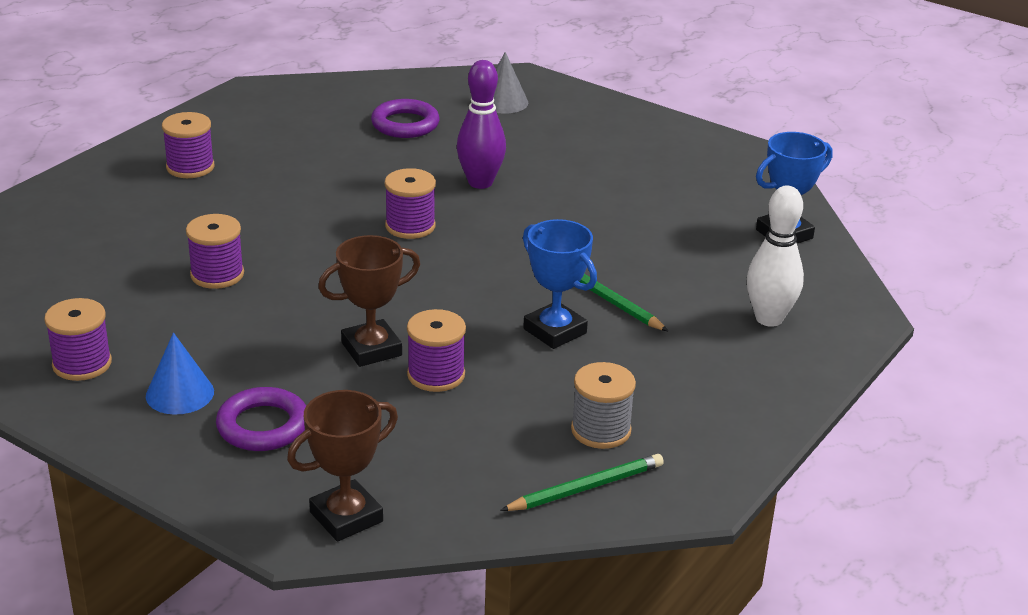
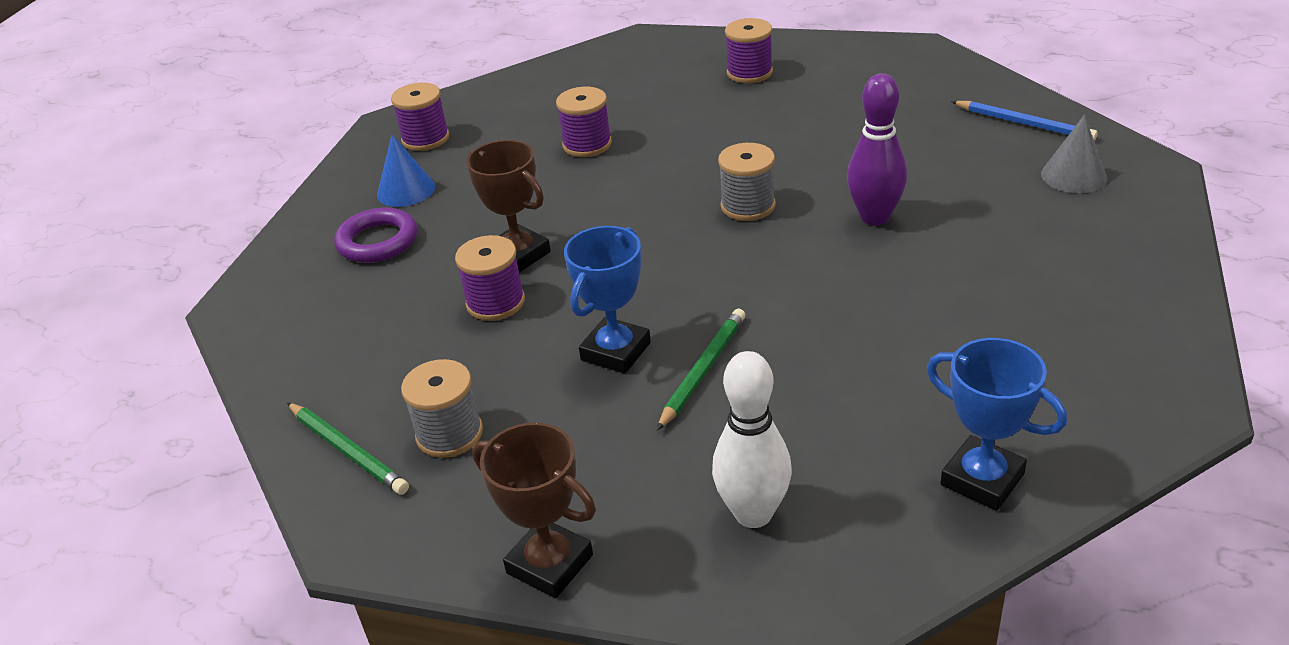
camera: 75 degrees right, 5 degrees up
(346, 517) = (266, 323): brown trophy -> brown trophy (549, 564)
(405, 124) = (948, 139): purple ring -> none
(410, 226) = (748, 206): purple spool -> grey spool
(417, 93) = (1024, 124): none -> blue pencil

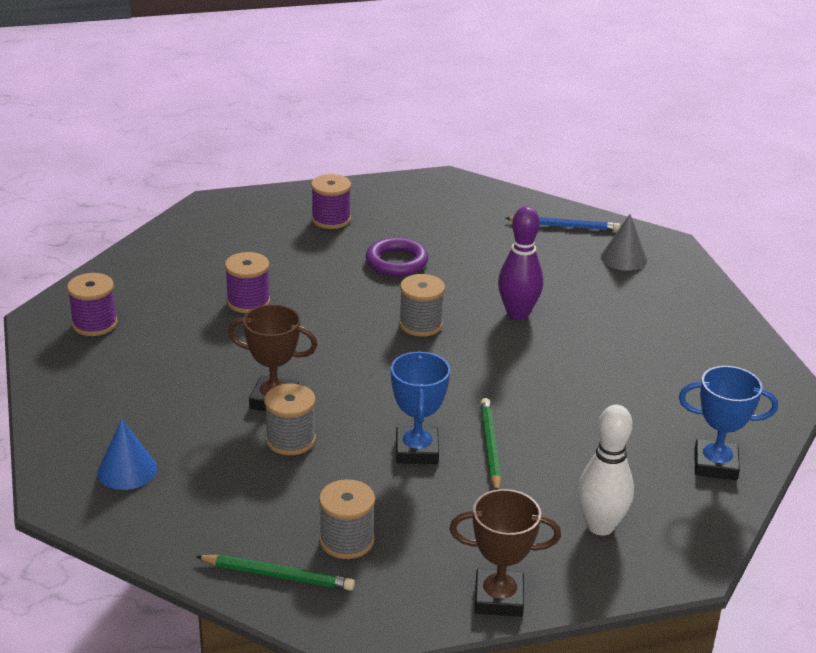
camera: 35 degrees left, 5 degrees down
(378, 241) = (139, 417): purple ring -> purple ring (396, 262)
(406, 190) = (121, 371): blue cone -> blue cone (127, 470)
(495, 303) = (290, 440): purple spool -> grey spool

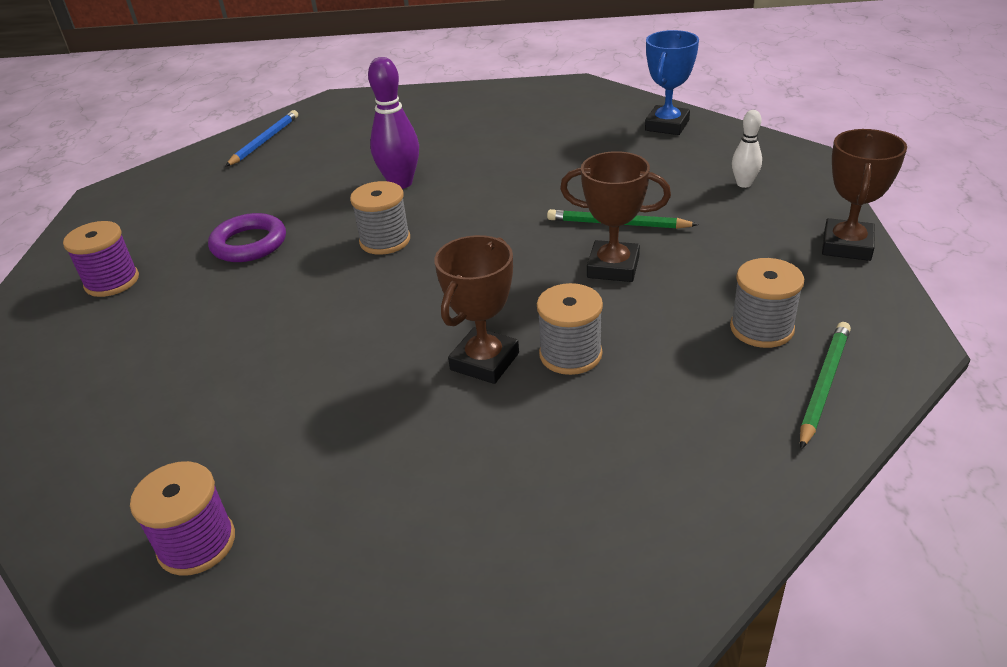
camera: 70 degrees left, 5 degrees up
(127, 470) = (599, 517): blue cone -> none
(248, 302) = (250, 367): purple spool -> none
(417, 450) = (613, 267): blue trophy -> brown trophy
(600, 526) = (744, 184): white bowling pin -> white bowling pin, size x0.58
(624, 258) = (343, 121): grey cone -> none

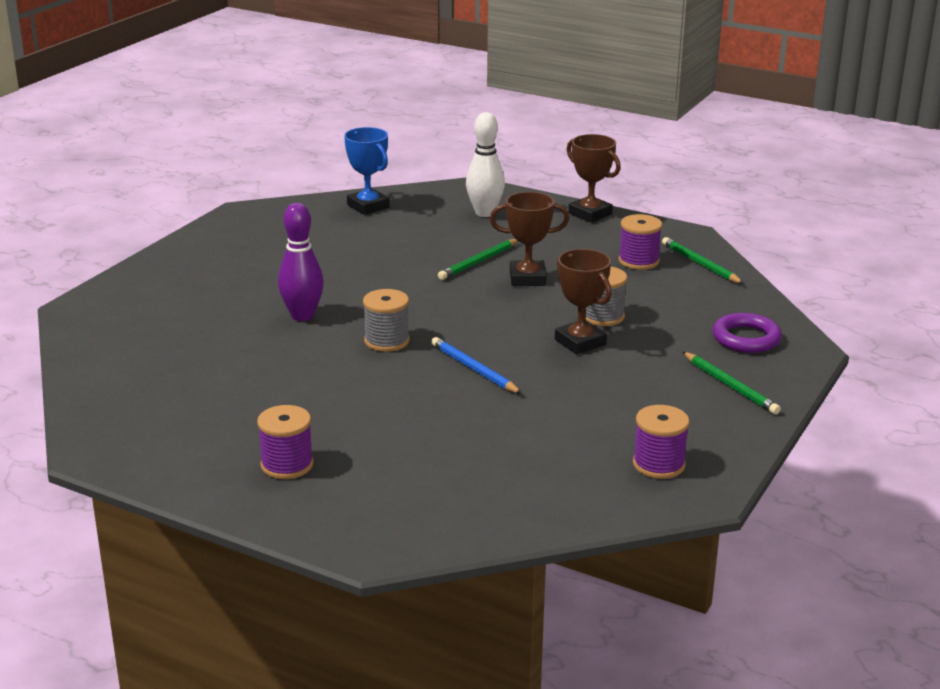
camera: 65 degrees left, 10 degrees down
(249, 243) = (310, 395): purple ring -> purple ring (746, 338)
(264, 141) = (112, 356): blue pencil -> blue pencil (474, 369)
(463, 545) = (730, 386): none -> green pencil
(613, 267) = (527, 278): brown trophy -> brown trophy turned 45 degrees clockwise
(744, 184) = (485, 213): white bowling pin -> white bowling pin, size x1.74
(761, 328) = (638, 261): grey spool -> purple spool

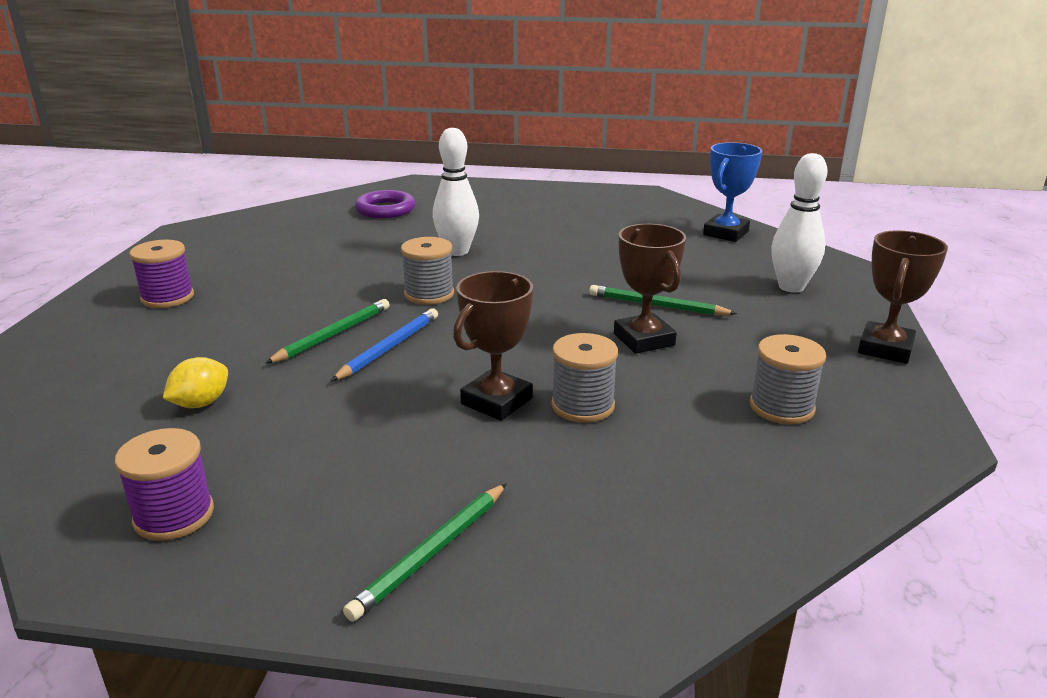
camera: 70 degrees right, 0 degrees up
(302, 316) = (457, 251): purple bowling pin -> white bowling pin
(515, 452) = (201, 403): none -> yellow lemon
(638, 261) = (781, 407): purple spool -> grey spool
(700, 264) = (835, 463): green pencil -> green pencil (333, 335)
(746, 338) = (608, 548): purple ring -> purple ring (385, 209)

